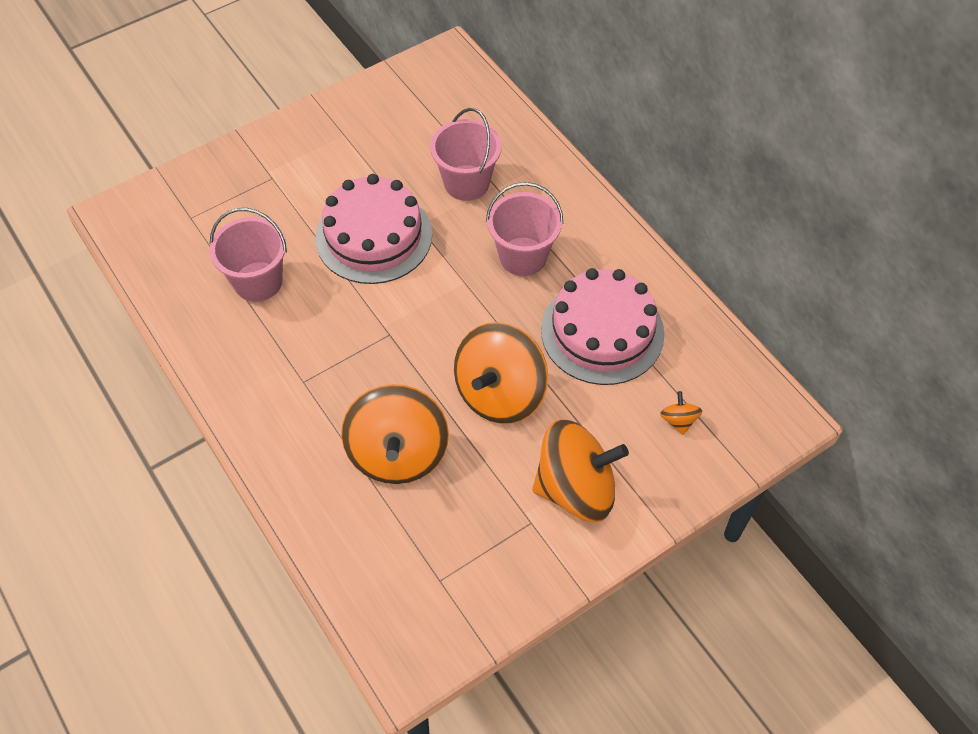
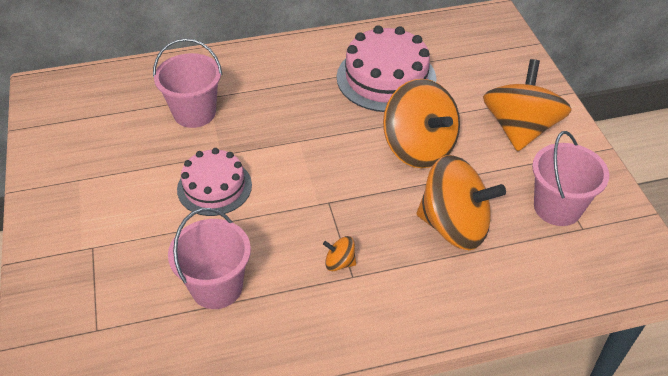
camera: 70 degrees left, 10 degrees down
(374, 236) = (214, 187): pink cake -> pink cake, size x0.65
(523, 256) = (292, 100): pink bucket -> pink bucket (557, 207)
(678, 420) = (479, 63): orange spinning top -> orange spinning top (339, 263)

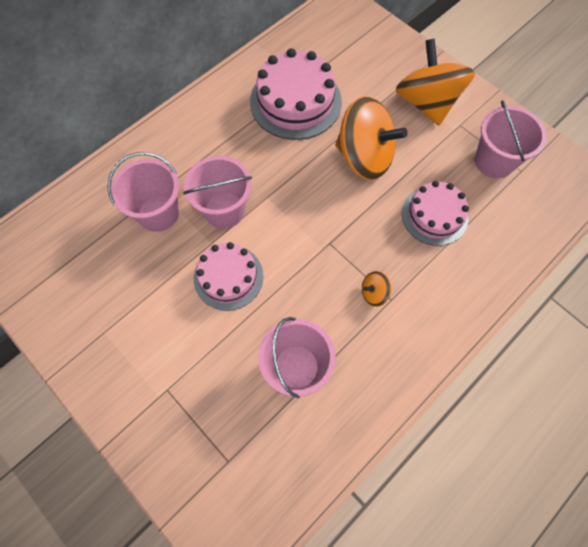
camera: 30 degrees left, 20 degrees up
(253, 134) = (224, 210): none -> pink bucket
(454, 226) = (434, 215): orange spinning top -> pink cake

